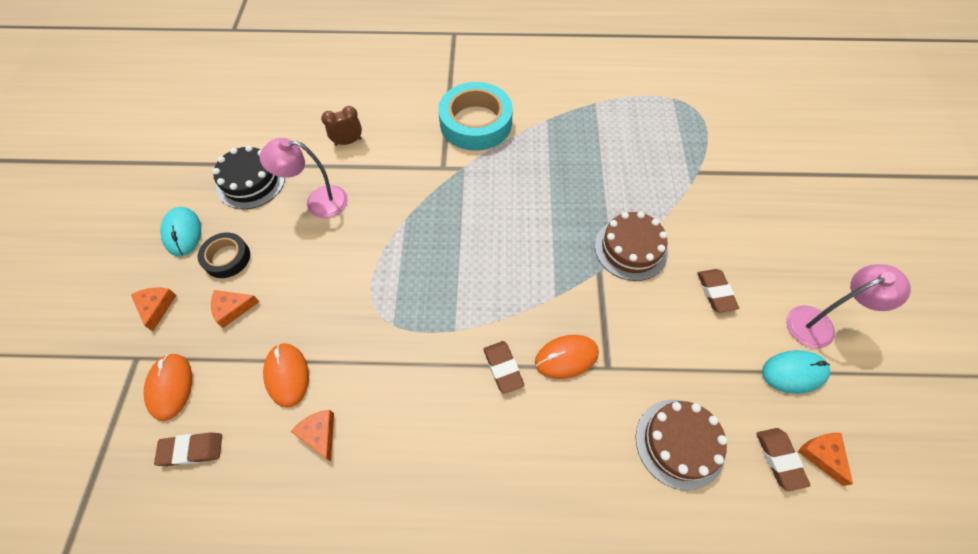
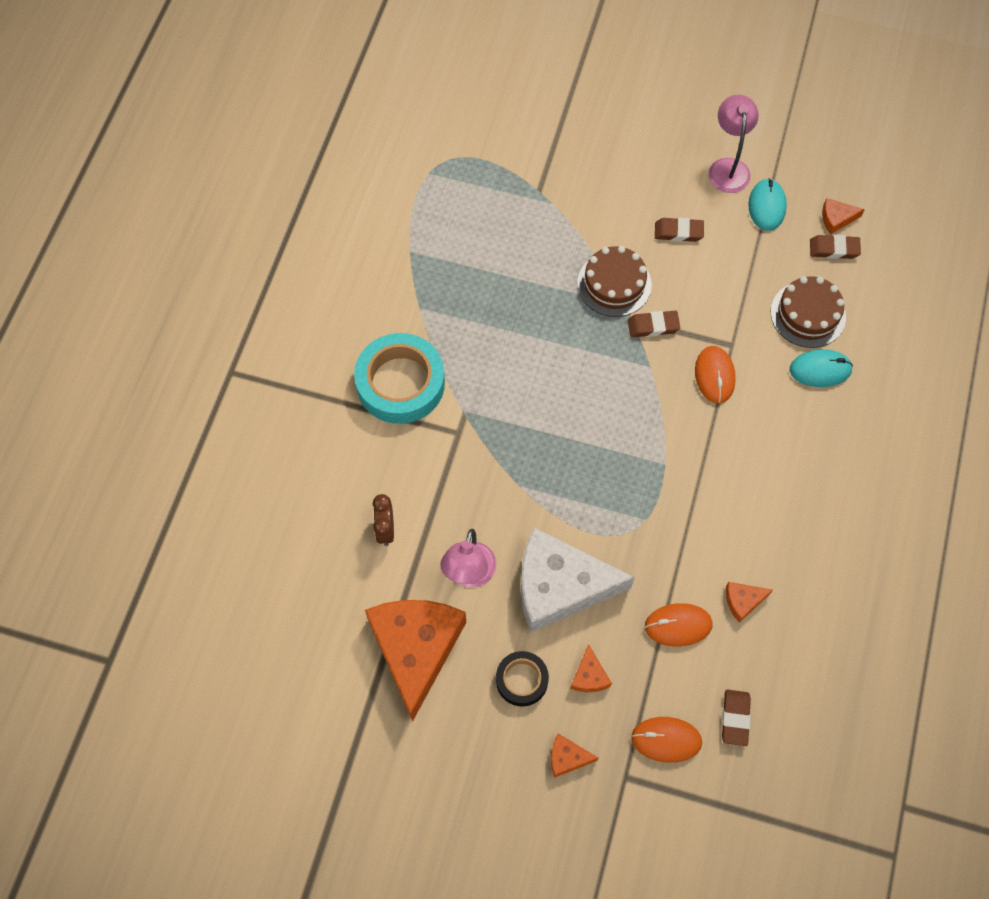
camera: 75 degrees left, 5 degrees up
(182, 233) = (472, 730): turquoise mouse -> turquoise mouse (820, 370)
(251, 182) = (416, 649): black cake -> orange cheese
(316, 268) = (560, 586): none -> white cheese
(503, 368) = (713, 431): brown eraser -> brown eraser (653, 326)

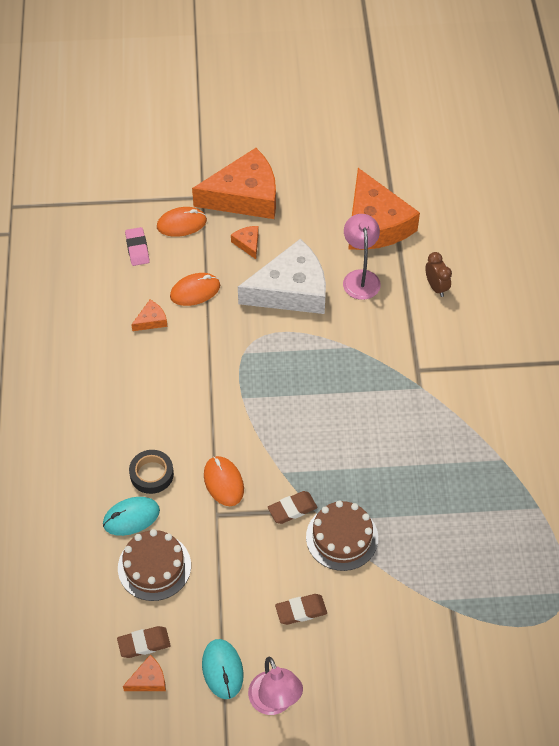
camera: 160 degrees right, 10 degrees down
(400, 383) = (483, 392): turquoise tape -> none
(522, 680) = (293, 228): black tape -> black tape (151, 474)
(567, 757) = (245, 196): orange cheese -> orange cheese, size x2.50
(735, 718) = (137, 249): brown eraser -> pink eraser

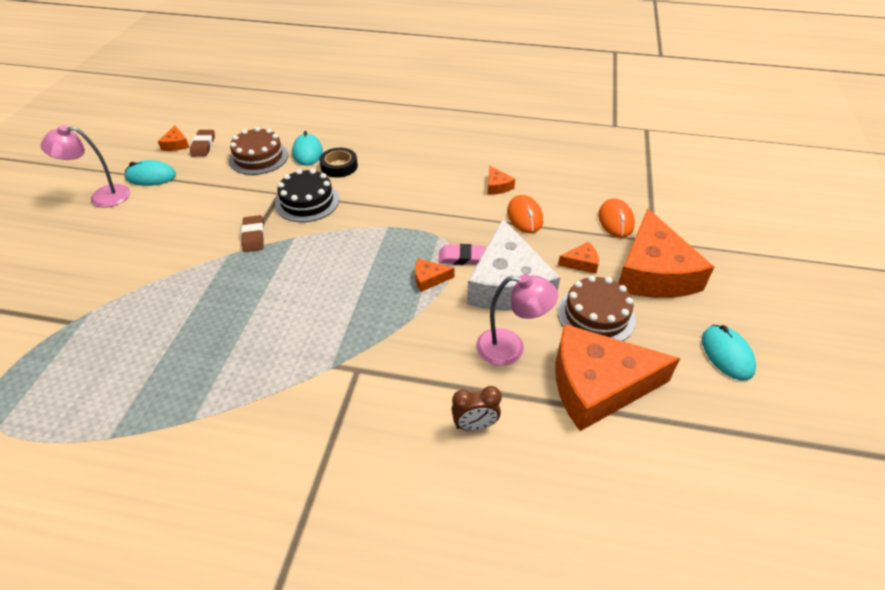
camera: 105 degrees right, 10 degrees down
(137, 249) = (586, 189): pink eraser -> pink eraser (461, 257)
(223, 482) = (307, 201): orange mouse -> black cake
(301, 611) = (159, 223): brown eraser -> none
(303, 346) = (429, 279): none -> orange cheese
(319, 155) = (727, 354): none -> turquoise mouse
(342, 537) = (203, 262): brown cake -> brown cake (596, 315)

